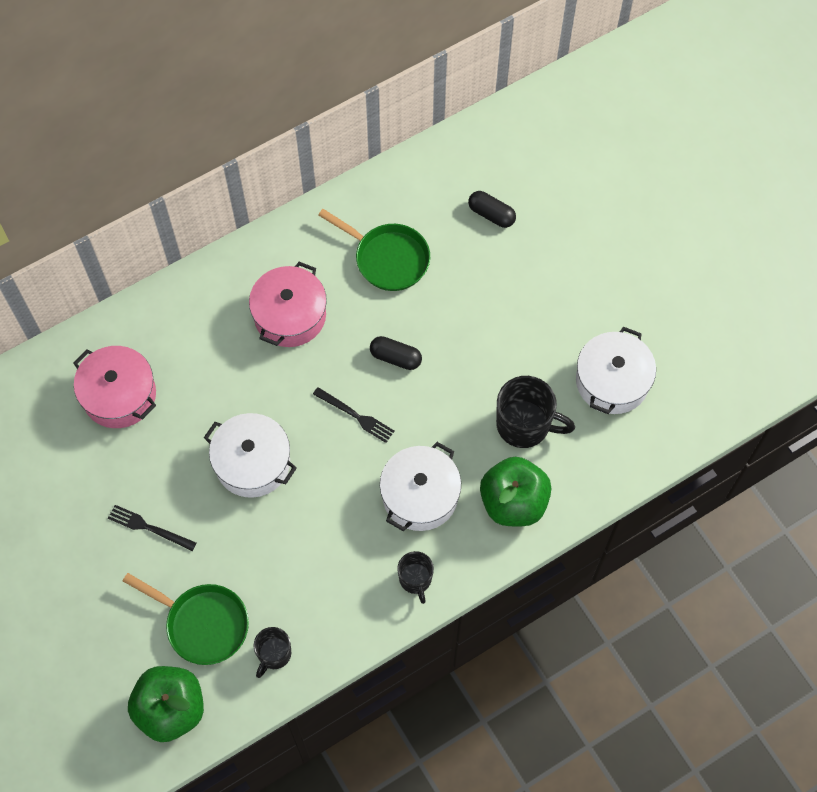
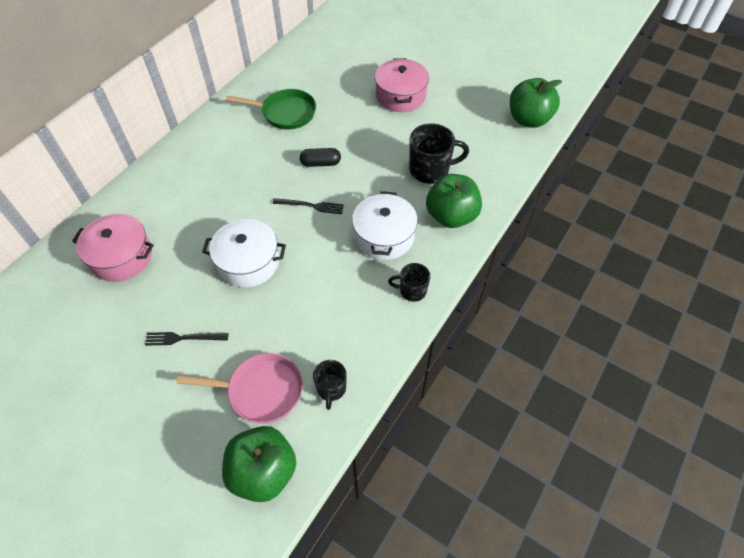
camera: 25 degrees left, 10 degrees down
(203, 624) = (261, 391): green pan -> pink pan
(290, 315) = (233, 165): pink pot -> pink pot (400, 96)
(415, 579) = (412, 290): black mug -> black mug turned 135 degrees clockwise
(491, 214) = (340, 71): black capsule -> none
(612, 381) = (470, 128): white pot -> none
(697, 400) = (528, 119): none -> green apple

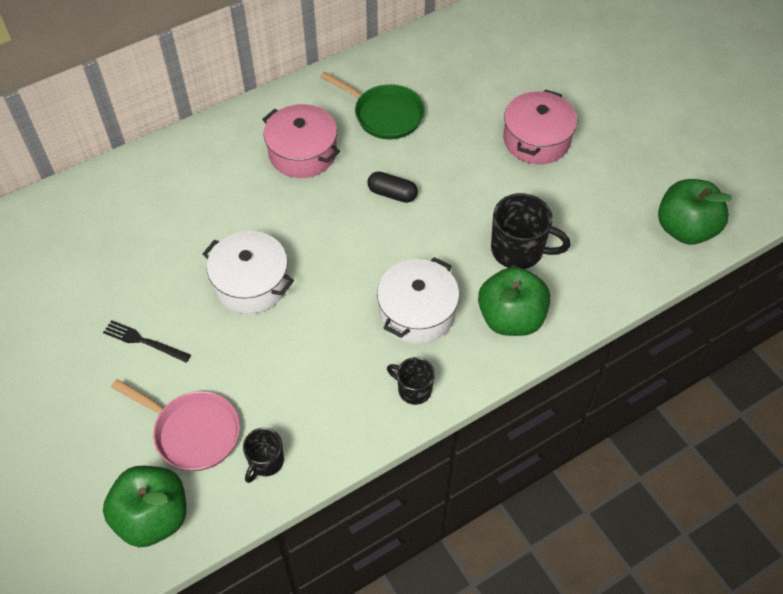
camera: 25 degrees right, 0 degrees up
(121, 257) = (125, 225): pink pot -> pink pot (302, 153)
(311, 206) = (353, 243): black fork -> none

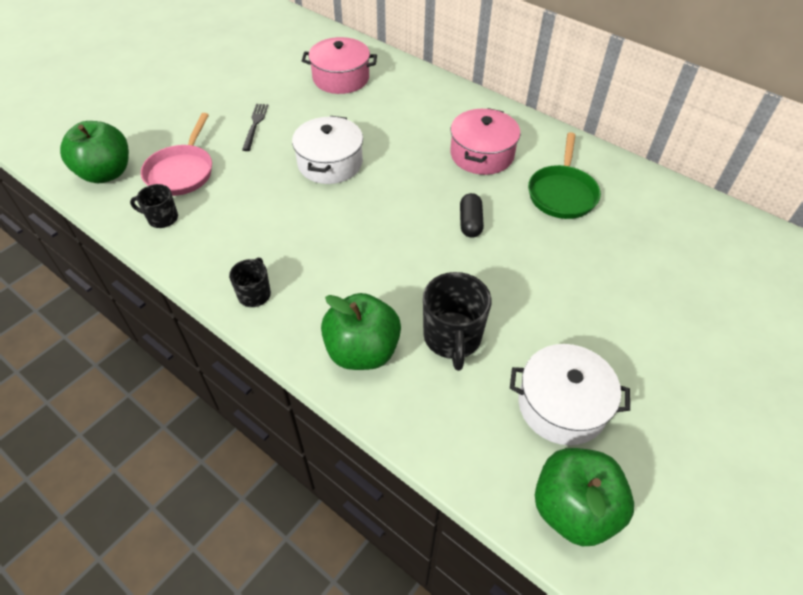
camera: 70 degrees right, 5 degrees down
(417, 312) = (341, 275): white pot -> white pot (562, 405)
(536, 140) = (613, 319): pink pot -> pink pot (341, 78)

